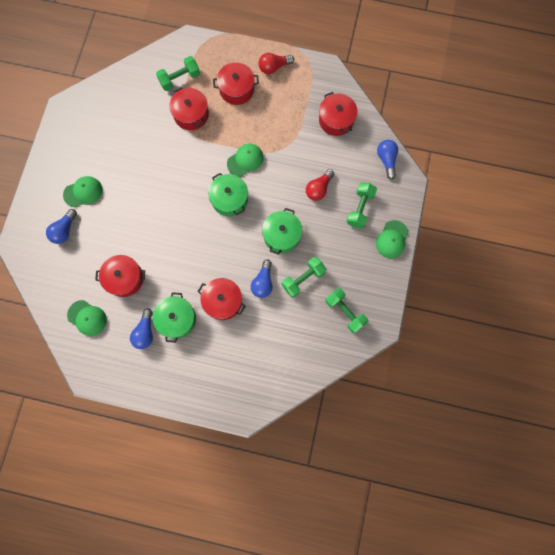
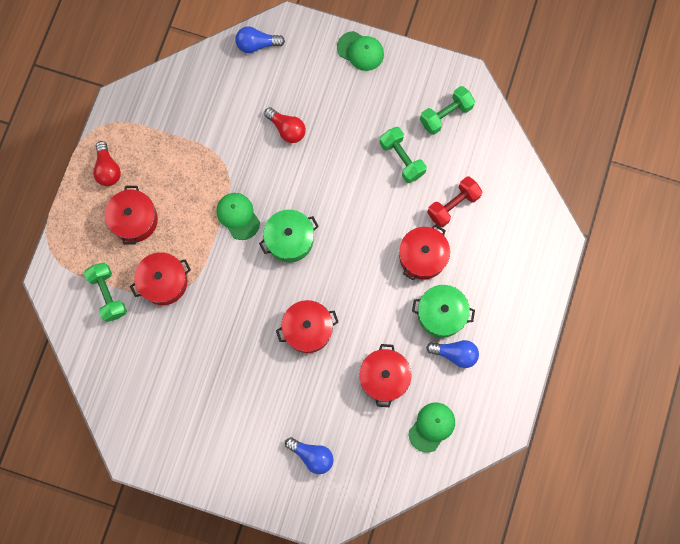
camera: 85 degrees left, 0 degrees up
(83, 192) = (260, 430): green cap -> none
(263, 282) = (402, 207): blue light bulb -> none
(267, 323) = (453, 205): none -> red dumbbell
(282, 235) = (344, 179): green pot -> none
(336, 120) = (195, 98): red pot -> red pot (307, 329)
(360, 209) = (318, 83): green dumbbell -> none

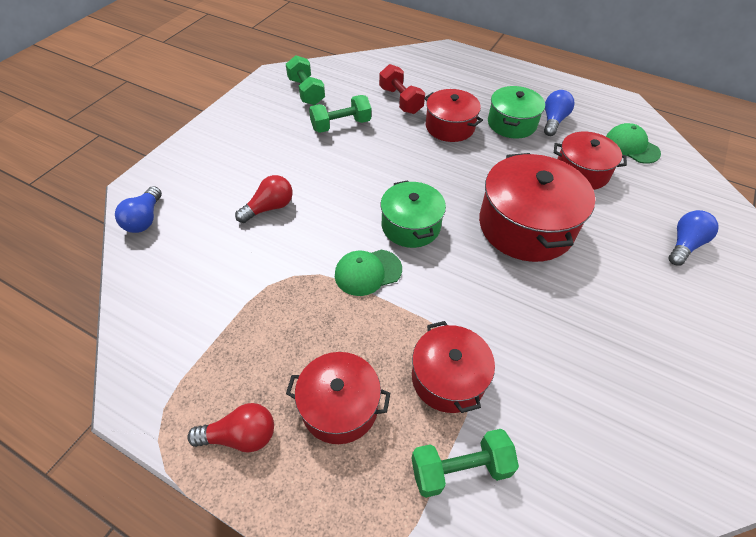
camera: 80 degrees left, 25 degrees down
(307, 329) = (526, 226): red pot -> red pot, size x1.61
(360, 51) = (207, 136): green cap -> none

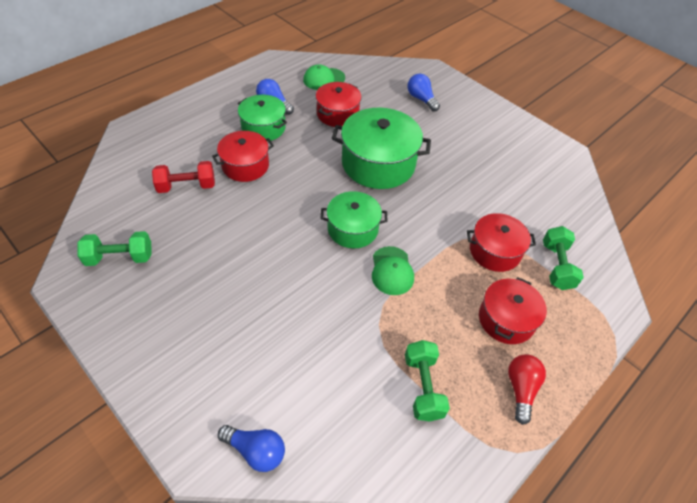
camera: 75 degrees left, 0 degrees up
(269, 208) = (289, 327): red light bulb -> none
(341, 125) = (197, 242): green dumbbell -> green dumbbell (423, 387)
(526, 226) = (378, 163): red pot -> green pot

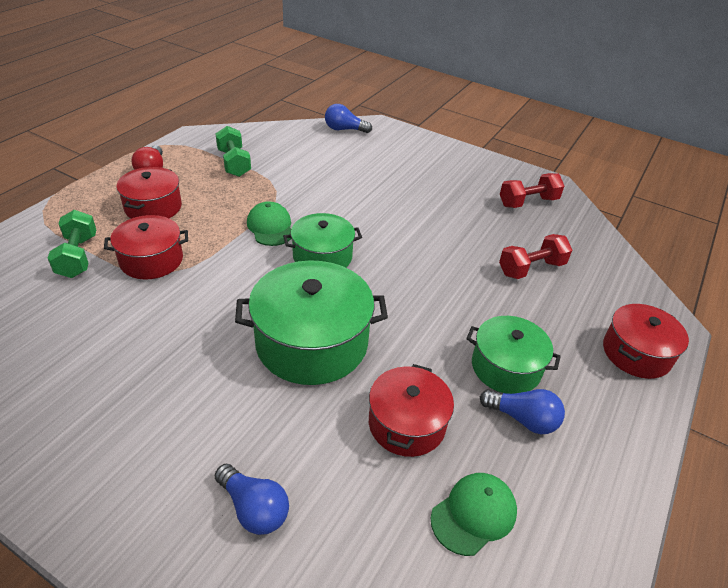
camera: 165 degrees right, 10 degrees down
(120, 257) = (528, 202): green dumbbell -> red dumbbell
(245, 165) = (487, 304): red pot -> red pot (636, 353)

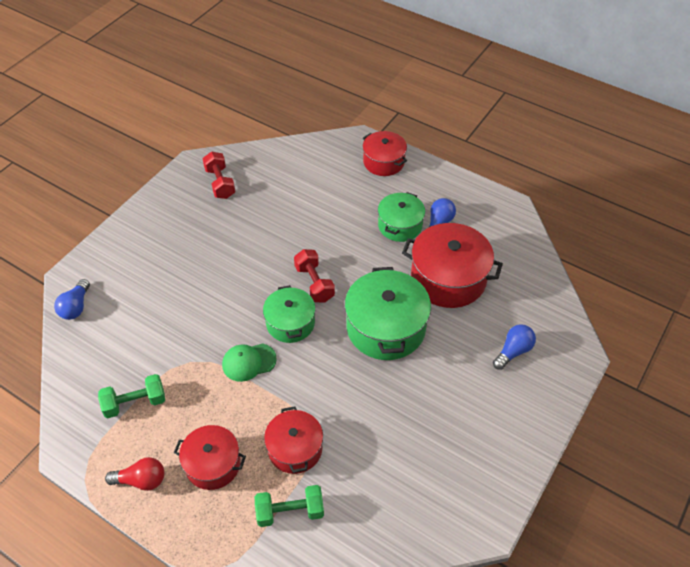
camera: 85 degrees left, 10 degrees up
(406, 424) = (448, 278): red pot -> red pot, size x1.61
(474, 514) = (501, 254): green cap -> none
(531, 268) = (304, 196): red dumbbell -> red dumbbell (314, 283)

